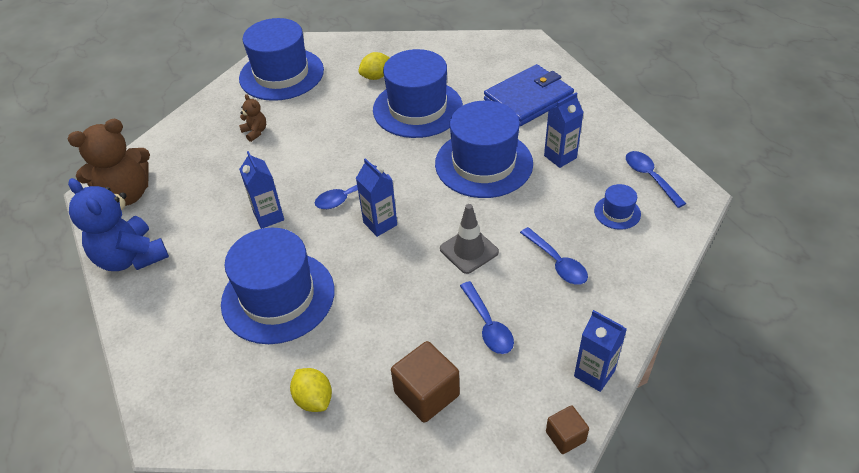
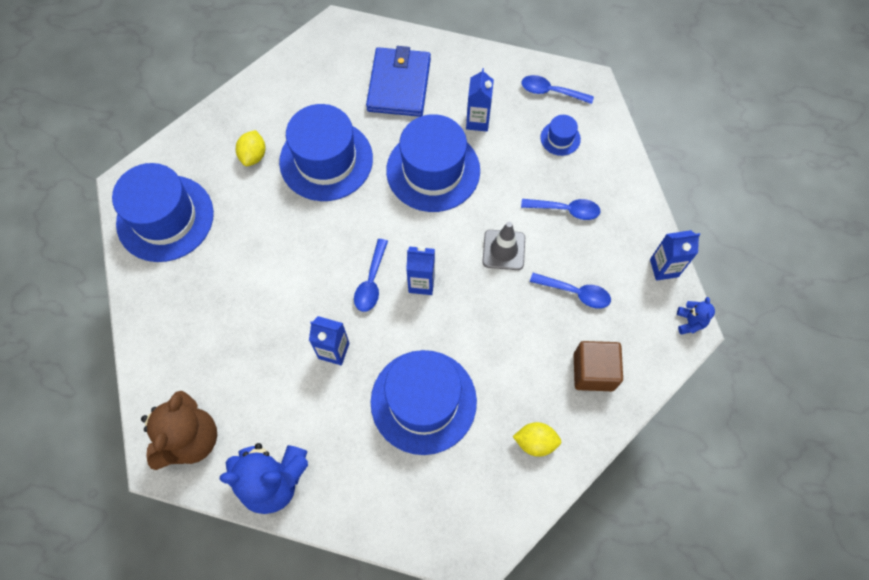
camera: 50 degrees left, 20 degrees up
(255, 132) = (220, 291): brown teddy bear -> none
(565, 436) = (690, 322): brown cube -> blue teddy bear

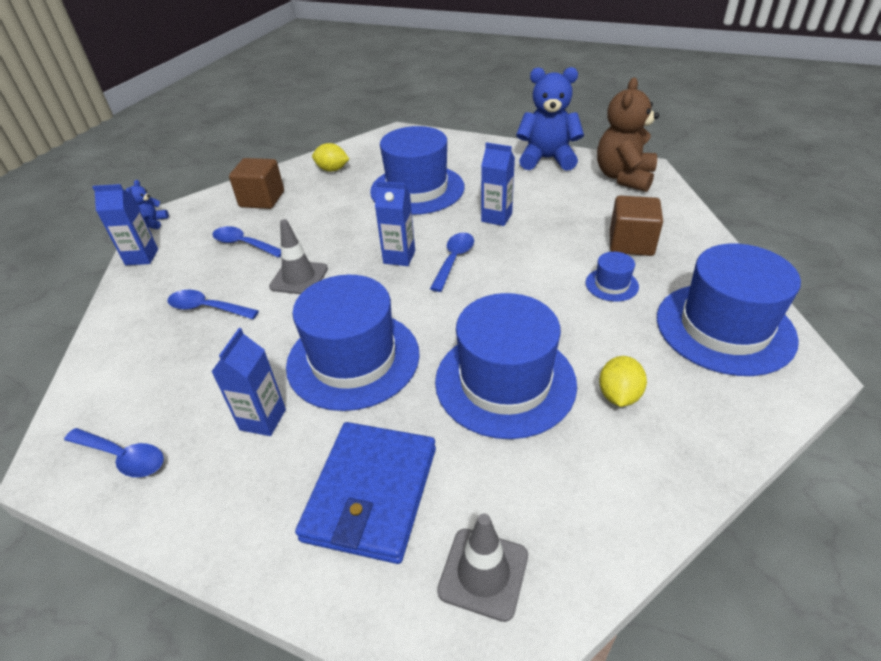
camera: 170 degrees left, 25 degrees down
(210, 316) = (631, 243): none -> brown cube
(337, 54) = (483, 573): none -> grey traffic cone
(560, 138) = (158, 386): blue hat -> blue hat (611, 284)

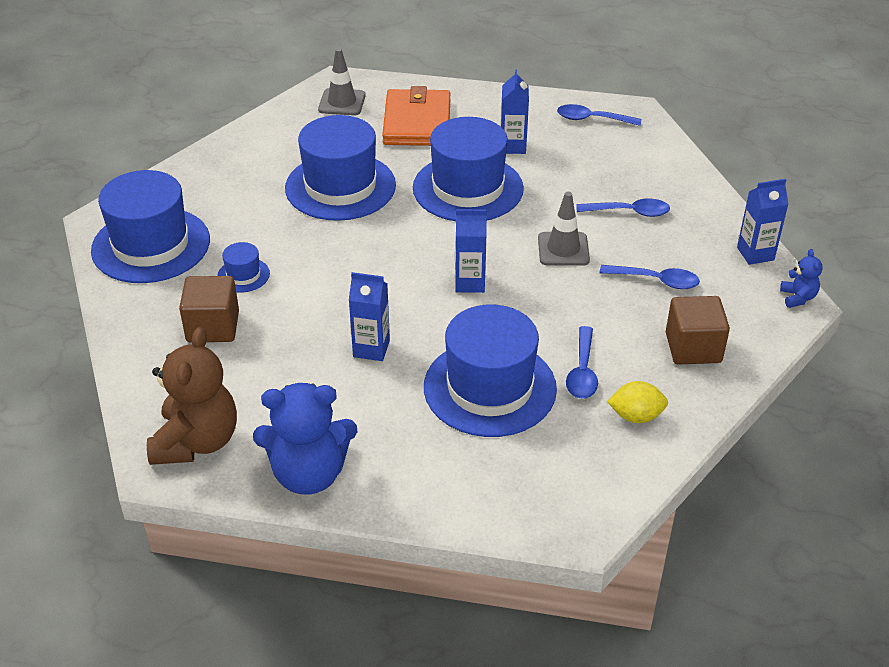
camera: 165 degrees right, 0 degrees up
(371, 493) = (417, 122): blue wallet -> orange wallet
(454, 260) = (409, 285): blue spoon -> blue spoon (582, 371)
(618, 395) = (253, 187): yellow lemon -> none

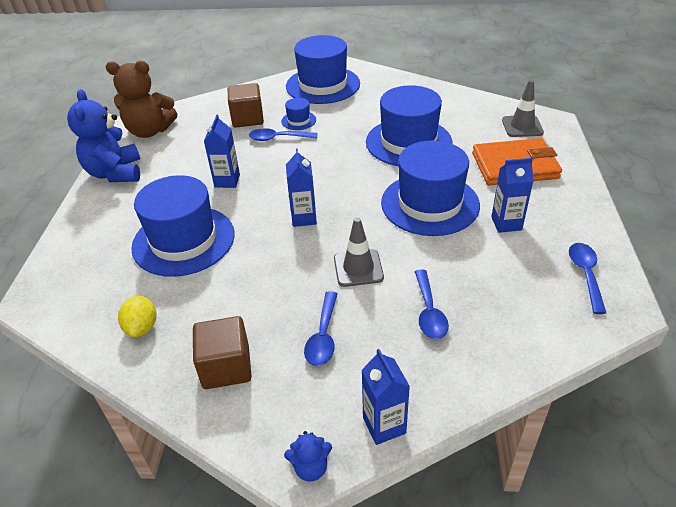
camera: 85 degrees right, 0 degrees up
(582, 371) = (198, 291): blue spoon -> blue spoon (278, 138)

